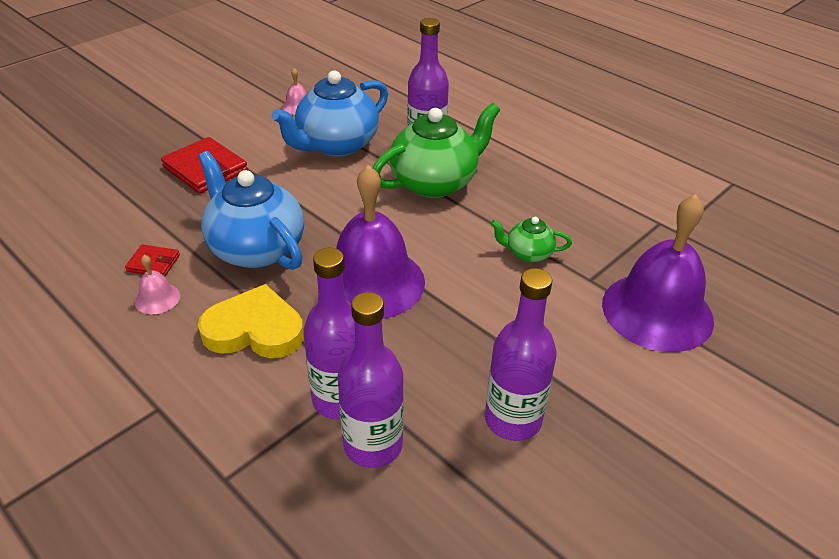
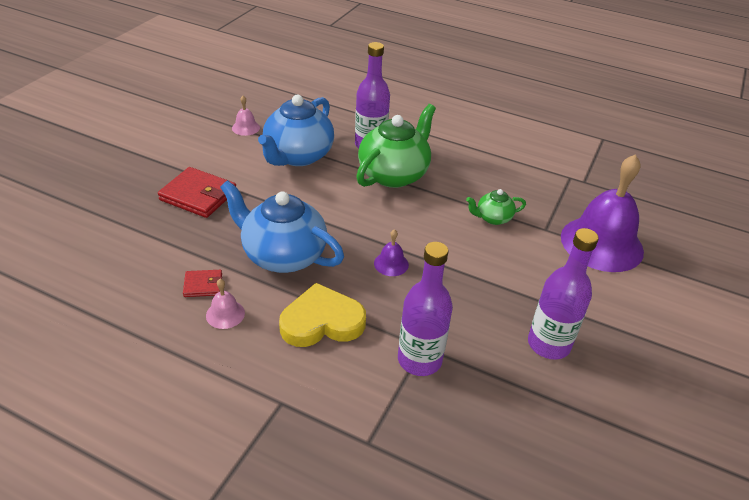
camera: 20 degrees left, 0 degrees up
(372, 282) = (391, 264): purple bell -> purple bell, size x0.40
(373, 445) = (463, 388): purple bottle -> none

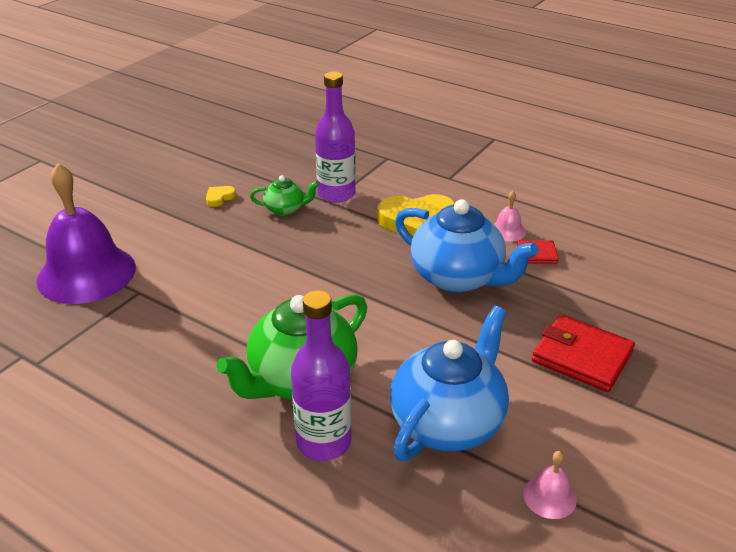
camera: 170 degrees left, 5 degrees down
(391, 264) = (340, 264): purple bell -> none
(493, 218) = (195, 308): green teapot -> green teapot (285, 209)
(548, 344) = (219, 198): purple bottle -> yellow heart

